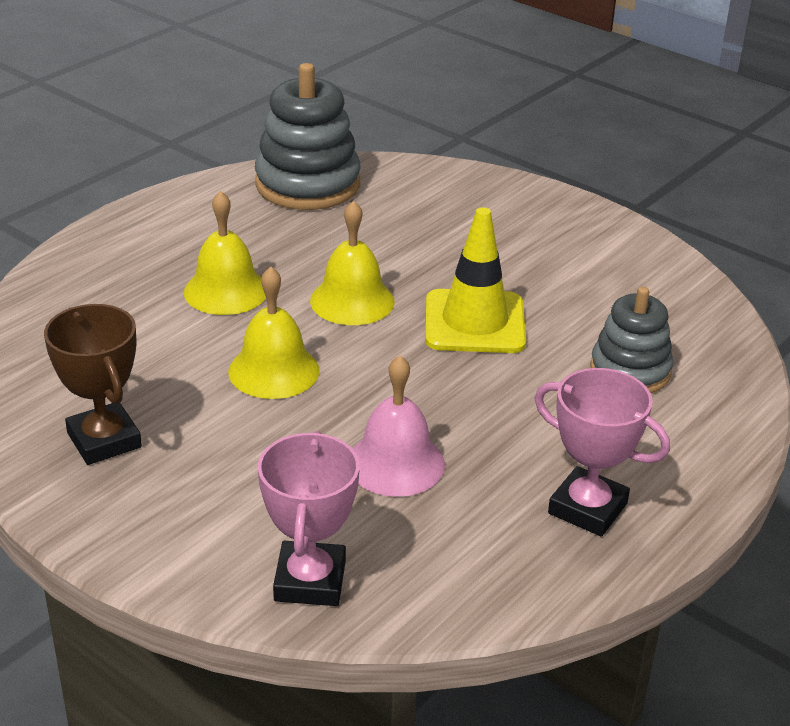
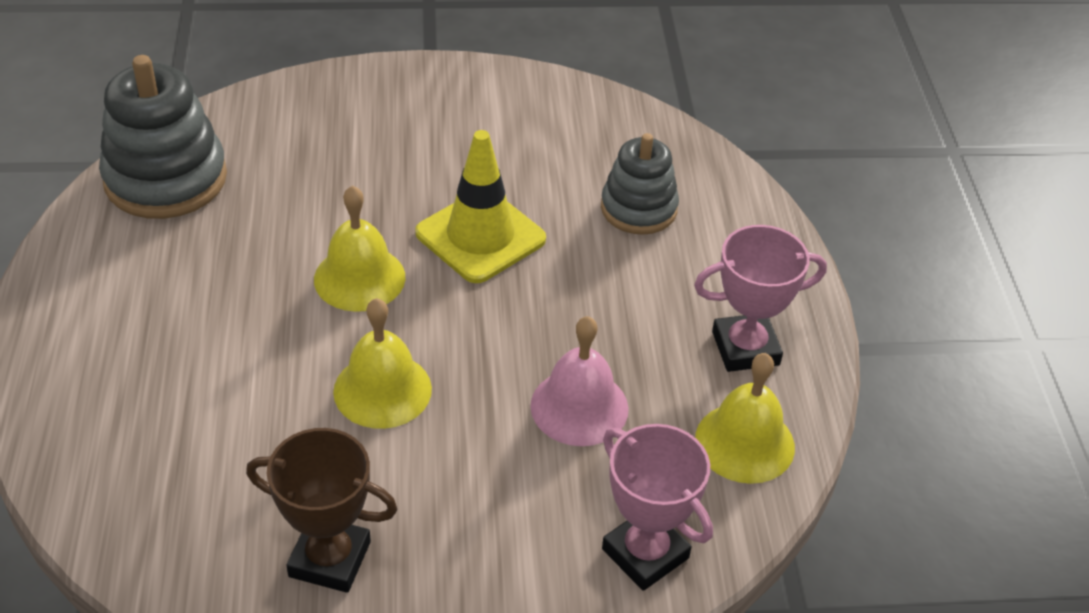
camera: 45 degrees left, 10 degrees up
(226, 291) = (238, 338): yellow bell -> yellow bell (744, 442)

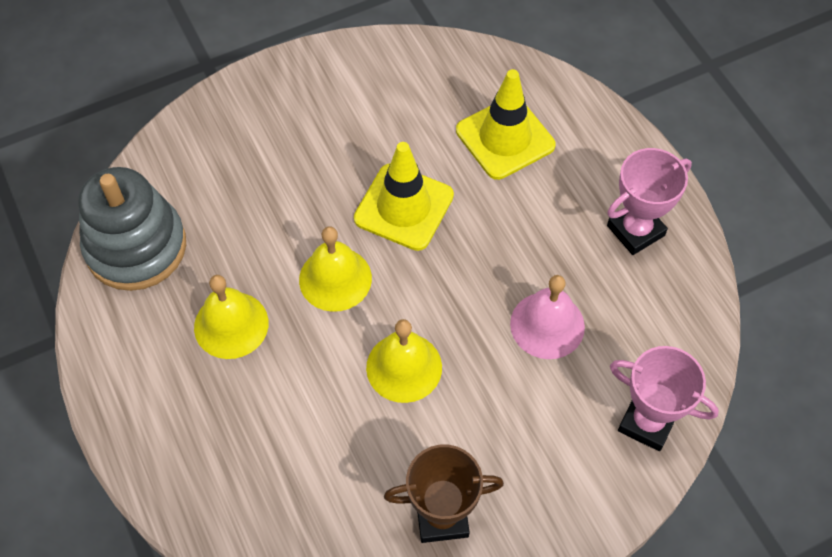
camera: 20 degrees left, 15 degrees up
(638, 208) = (505, 138): grey stacking toy -> yellow traffic cone
(744, 442) = (670, 308): yellow bell -> yellow bell (231, 325)

